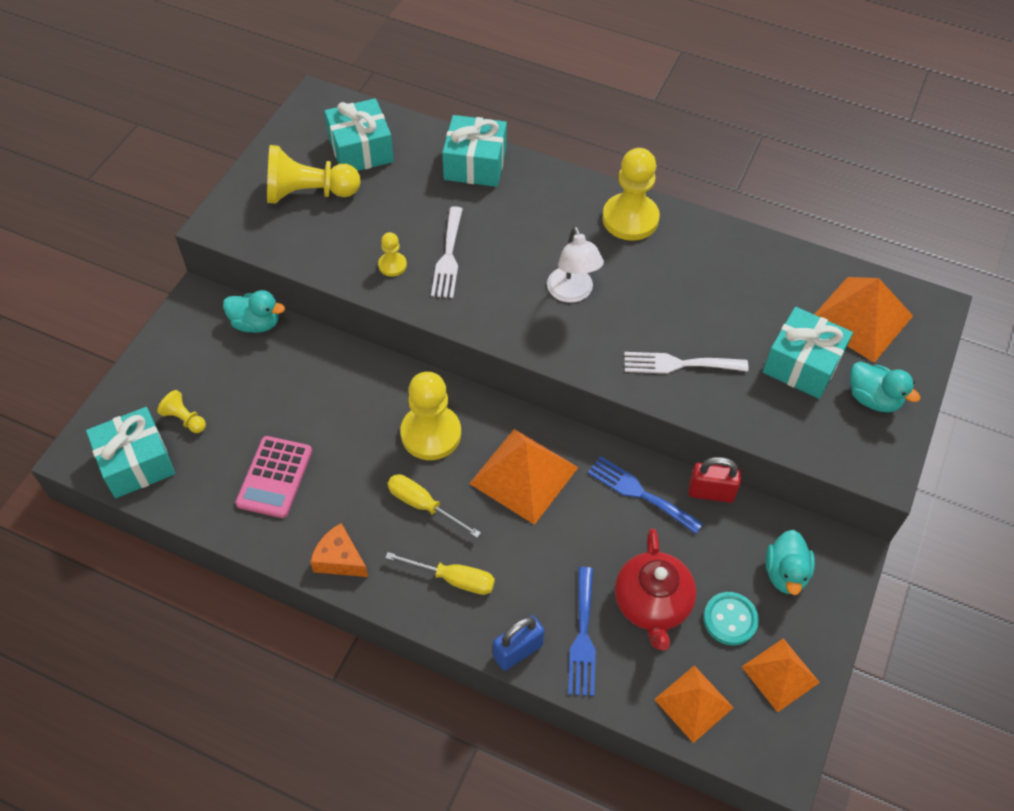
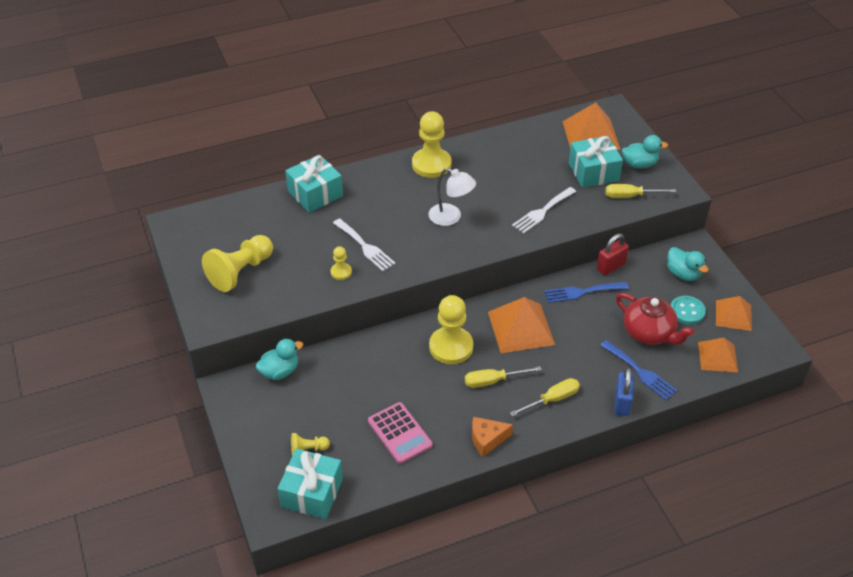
camera: 45 degrees left, 10 degrees down
(361, 150) = (239, 230): turquoise gift -> none
(808, 428) = (630, 196): none -> yellow screwdriver

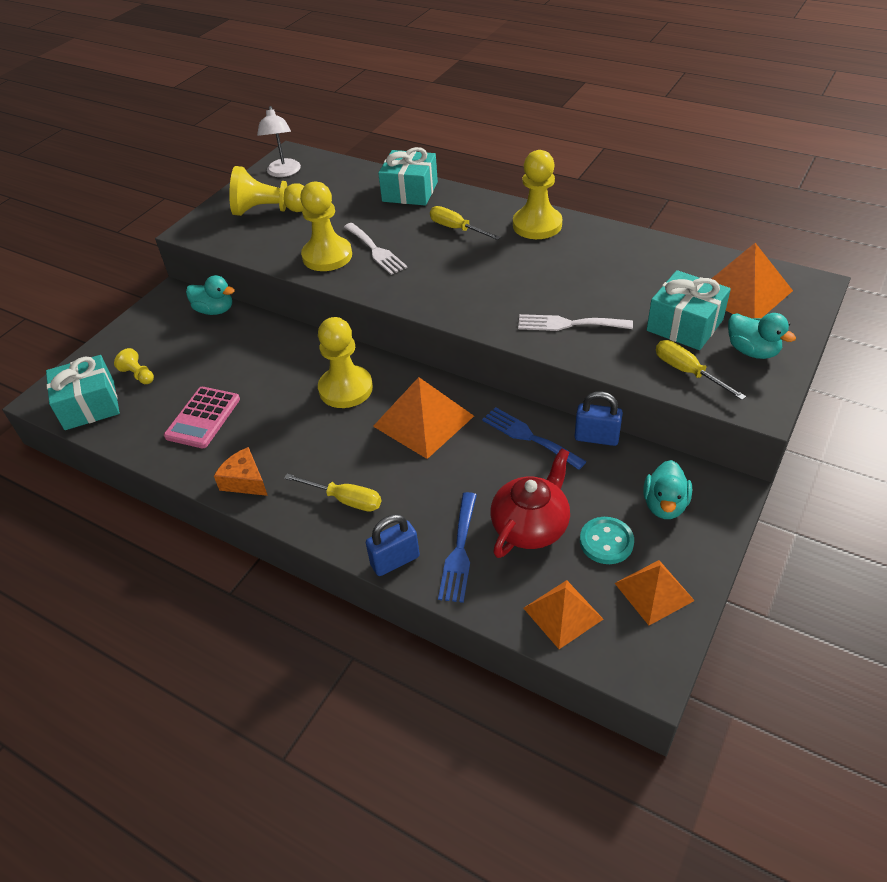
camera: 55 degrees right, 0 degrees up
(341, 272) = (327, 256): yellow pawn -> yellow pawn, size x2.06
(365, 246) = (375, 250): white fork -> white fork turned 45 degrees counterclockwise
(451, 217) = (479, 274): white lamp -> white lamp (284, 172)
(493, 381) = (328, 442): yellow screwdriver -> yellow screwdriver (456, 229)
(610, 266) = (596, 438): red padlock -> blue padlock
(649, 333) = (530, 526): red teapot -> red teapot turned 150 degrees counterclockwise

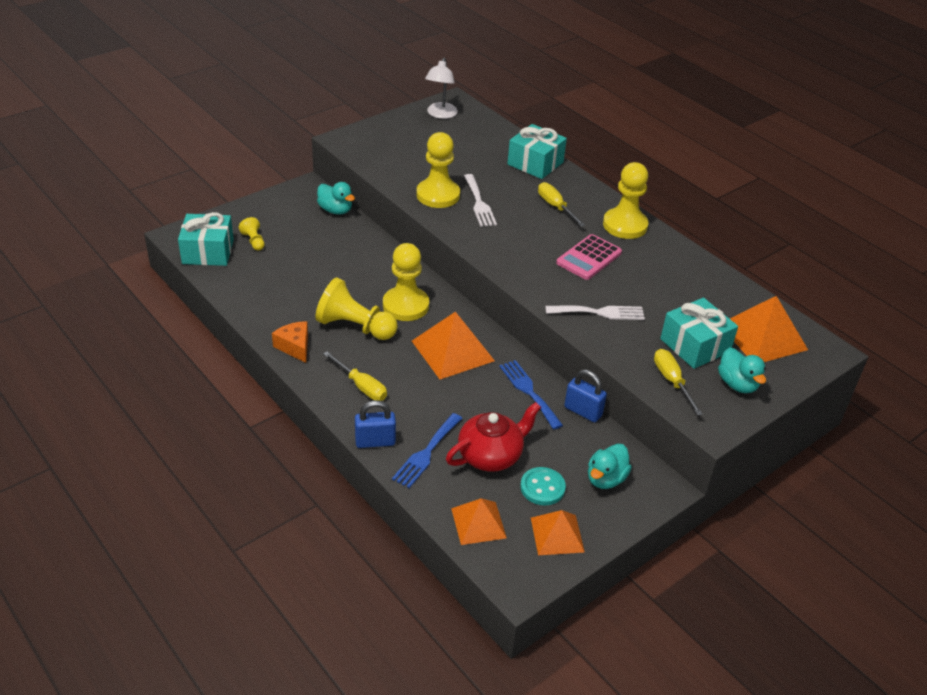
camera: 15 degrees right, 5 degrees down
(203, 418) = (286, 290): pink calculator -> pink calculator (589, 258)
(269, 211) = (412, 143): yellow pawn -> yellow pawn (355, 327)
(568, 324) = (599, 312): white fork -> white fork turned 150 degrees clockwise

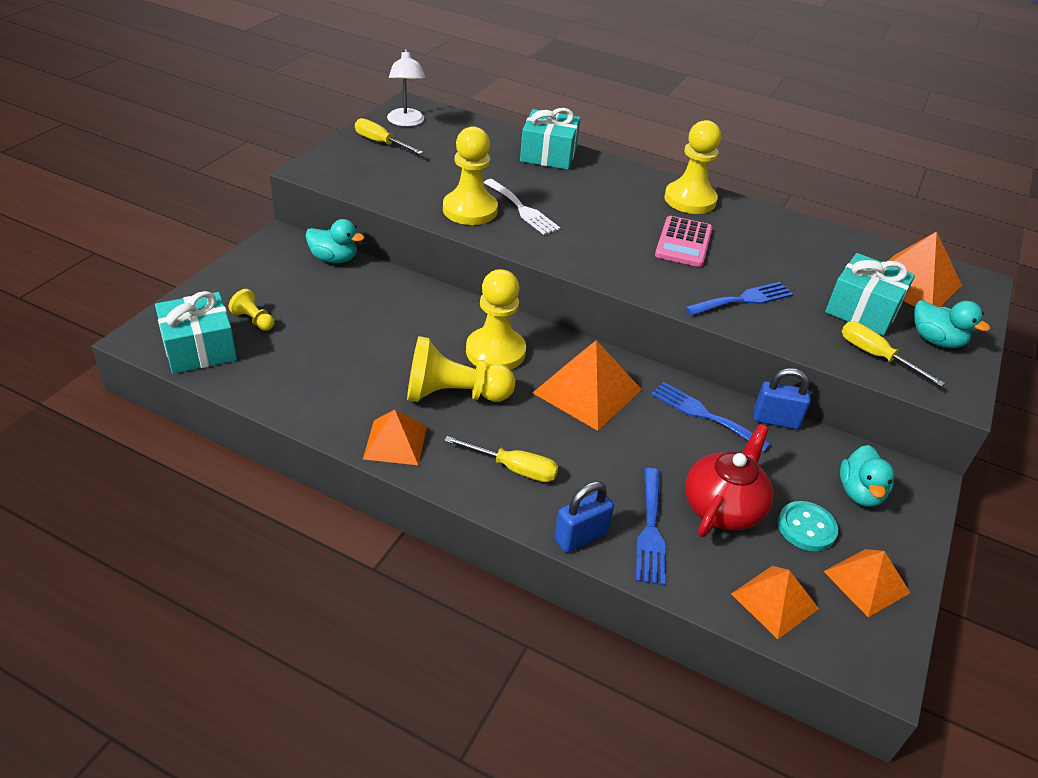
camera: 25 degrees left, 0 degrees up
(294, 346) = (395, 442): orange cheese -> orange pyramid
(555, 207) = (605, 196): yellow screwdriver -> yellow screwdriver (381, 143)
(599, 312) = (743, 299): white fork -> blue fork

